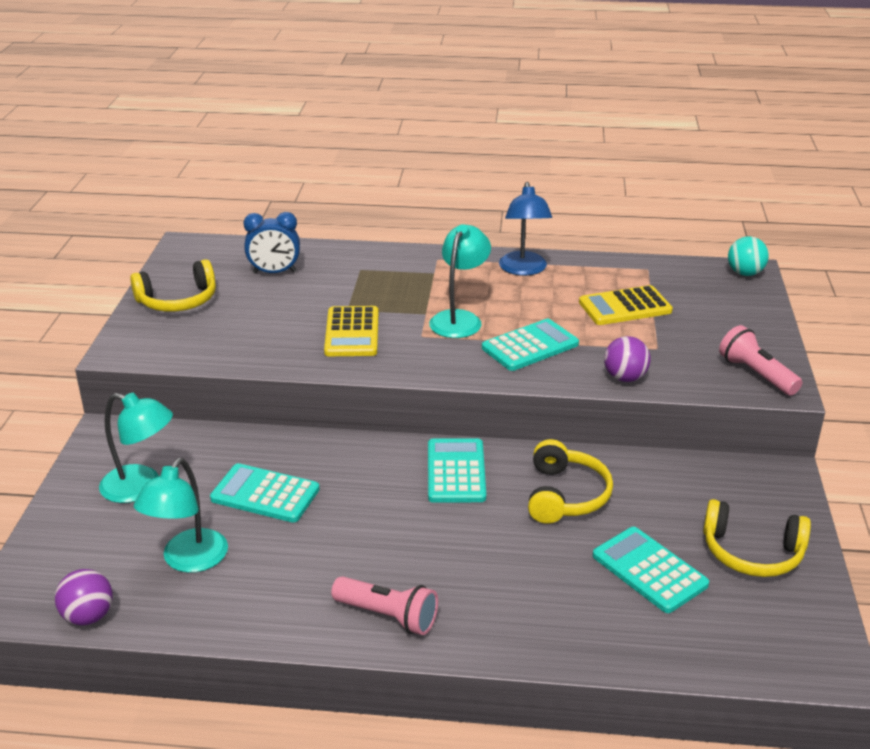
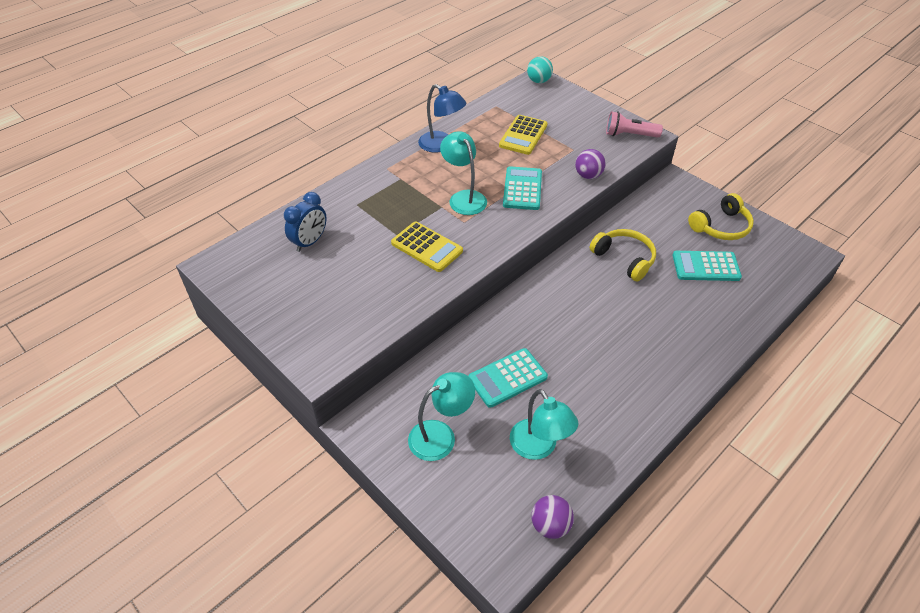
camera: 50 degrees left, 15 degrees up
(178, 300) = (286, 305): yellow headphones -> none
(388, 616) = (662, 383): pink flashlight -> none
(456, 471) = (565, 286): turquoise calculator -> none

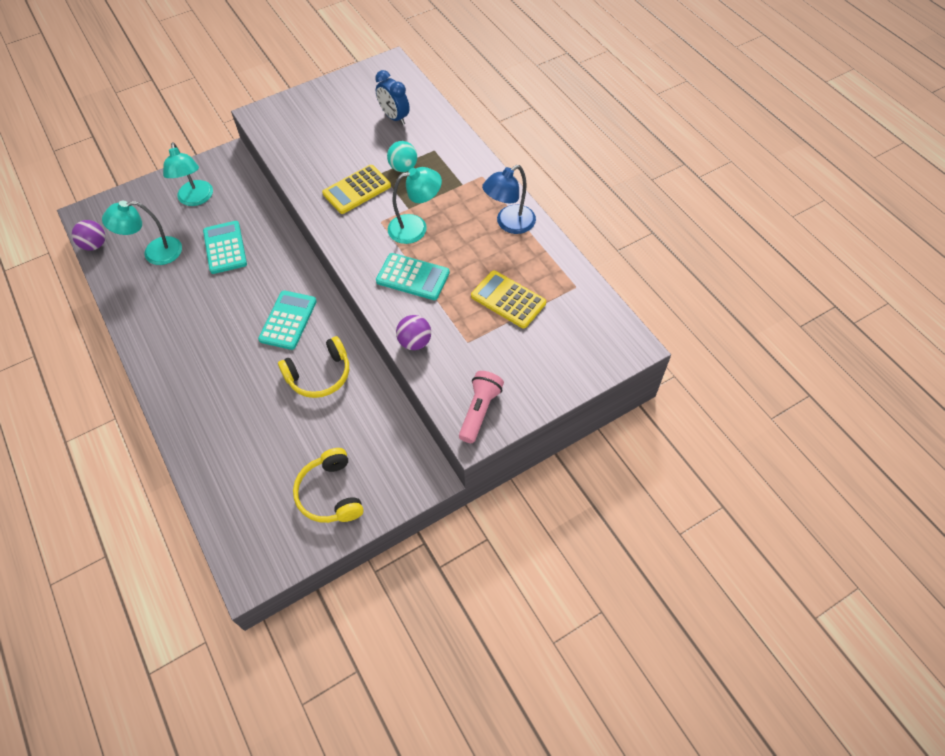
camera: 105 degrees right, 10 degrees up
(538, 81) = (626, 344): turquoise ball -> turquoise ball (403, 168)
(706, 266) = (277, 449): turquoise calculator -> turquoise calculator (288, 320)

